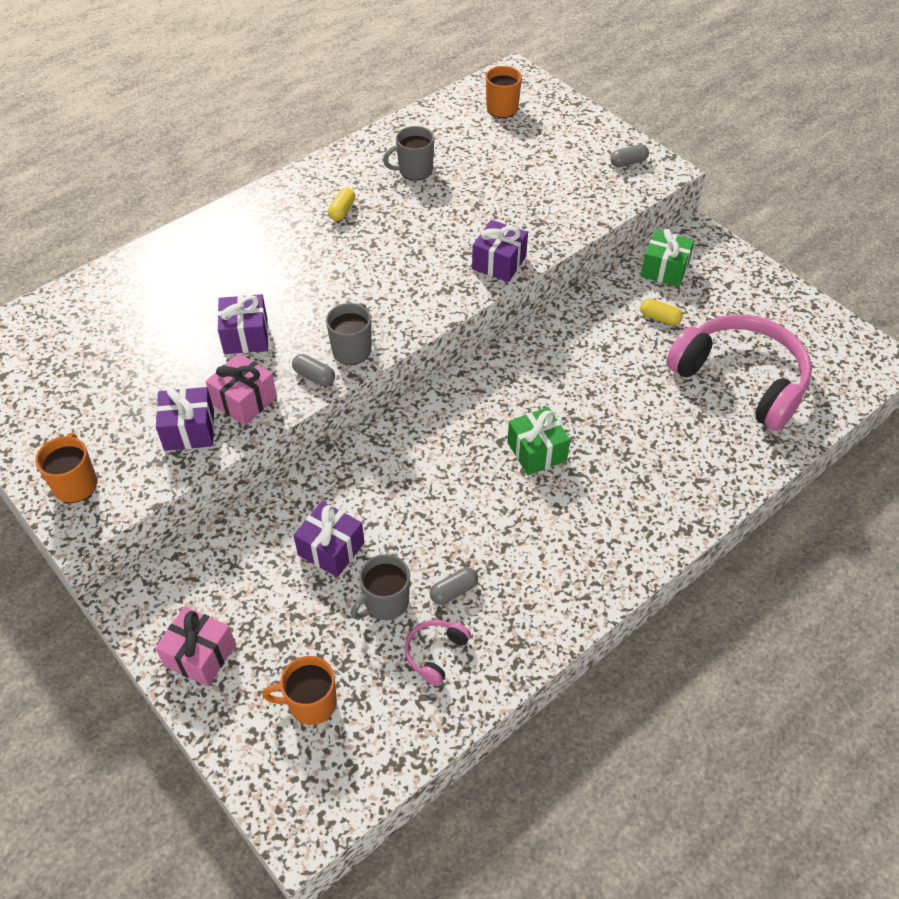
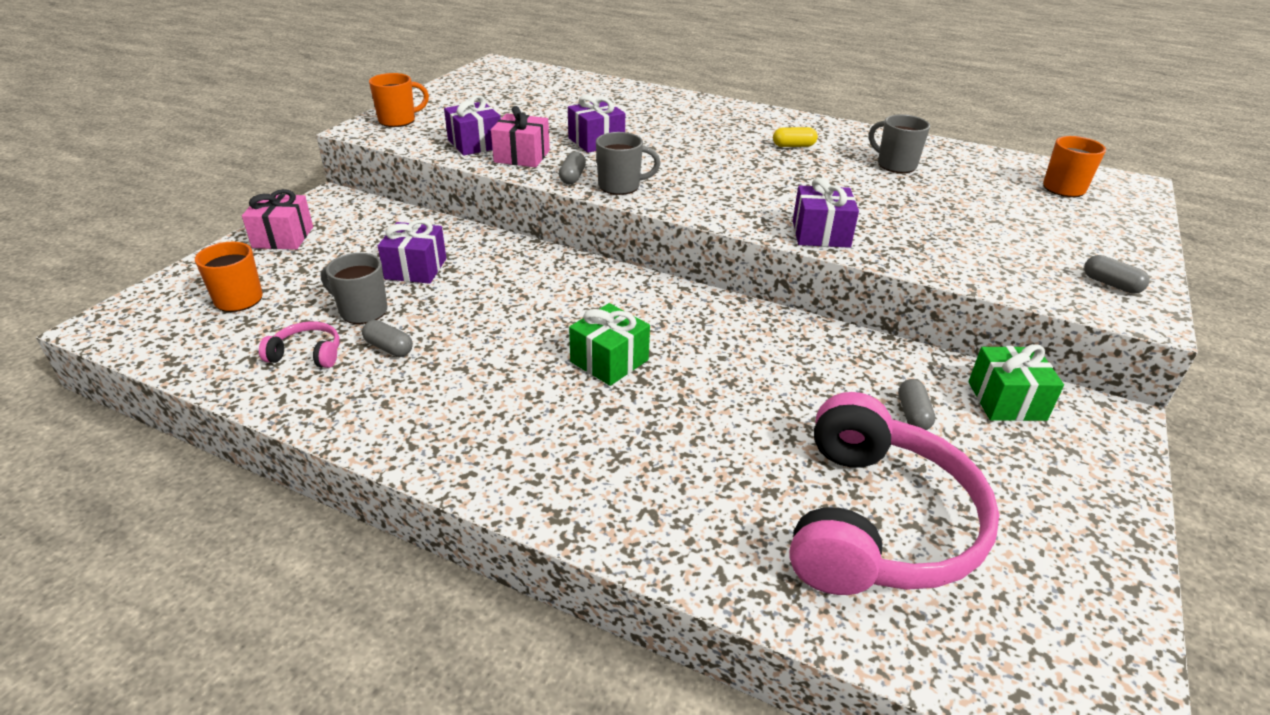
camera: 65 degrees right, 15 degrees down
(659, 318) = (913, 414): yellow capsule -> grey capsule

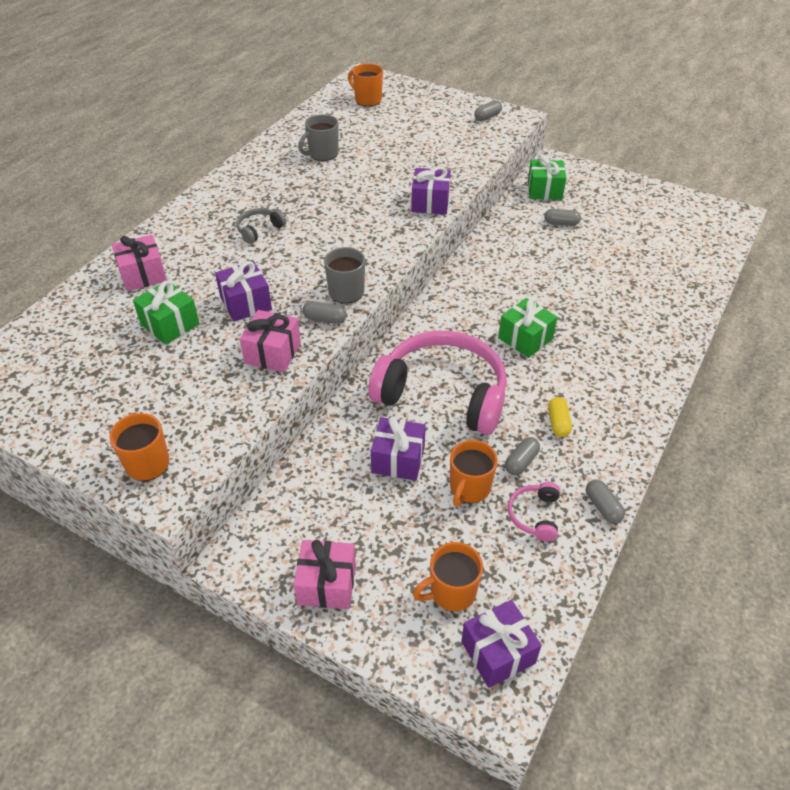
camera: 85 degrees left, 10 degrees up
(297, 408) = (602, 507): none -> grey capsule
(362, 311) = (469, 488): grey mug -> orange mug
(475, 144) = (234, 389): purple gift -> purple gift (498, 652)
(564, 115) = (170, 324): none -> green gift
(634, 100) = (143, 275): none -> pink gift
(720, 140) = (259, 230): none -> grey headphones
(793, 146) = (278, 194): yellow capsule -> yellow capsule (558, 423)
(877, 522) = (646, 250): pink headphones -> pink headphones (443, 393)

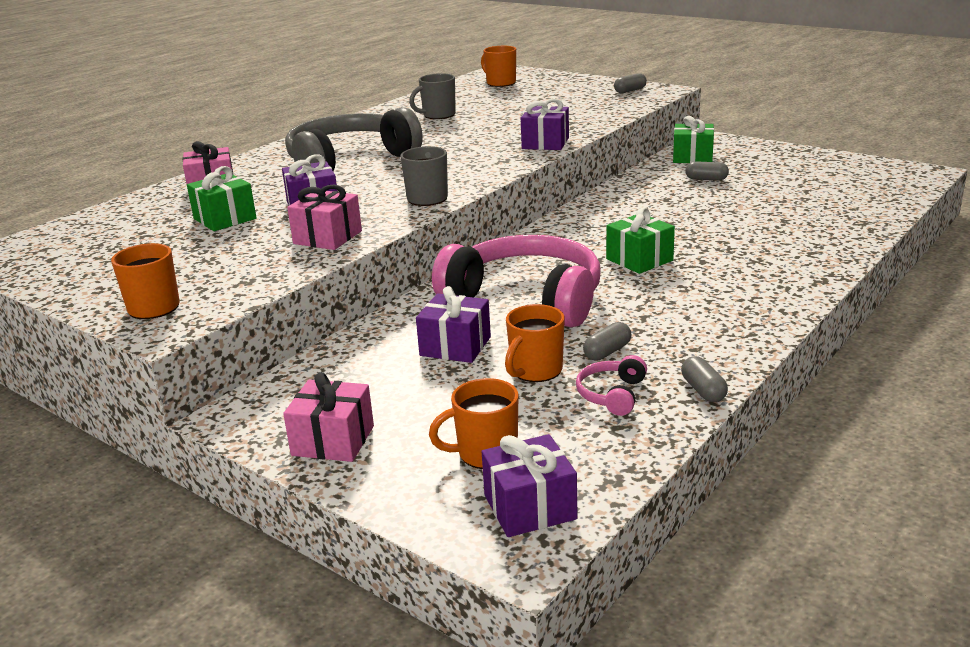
camera: 10 degrees right, 20 degrees down
(259, 230) = (349, 161): grey headphones -> grey headphones, size x2.46
(325, 319) = (396, 216): grey capsule -> none
(558, 423) = (662, 323): yellow capsule -> none

